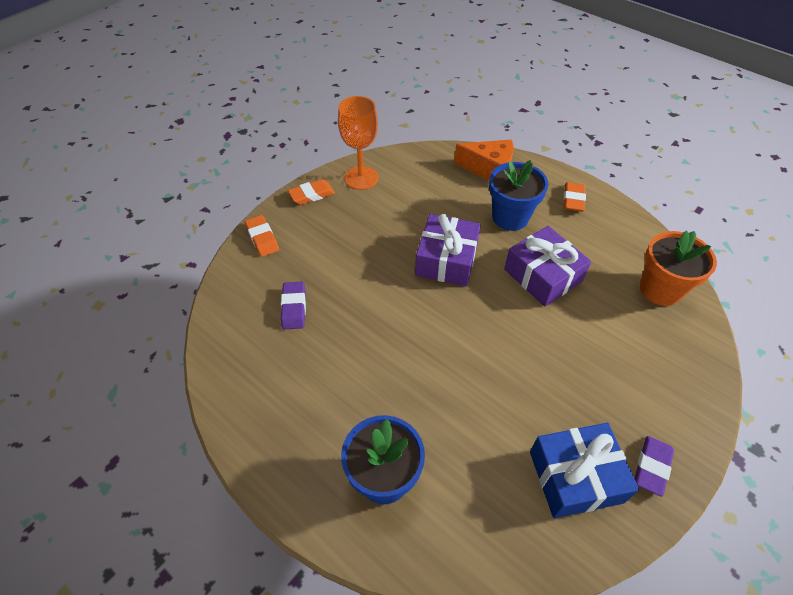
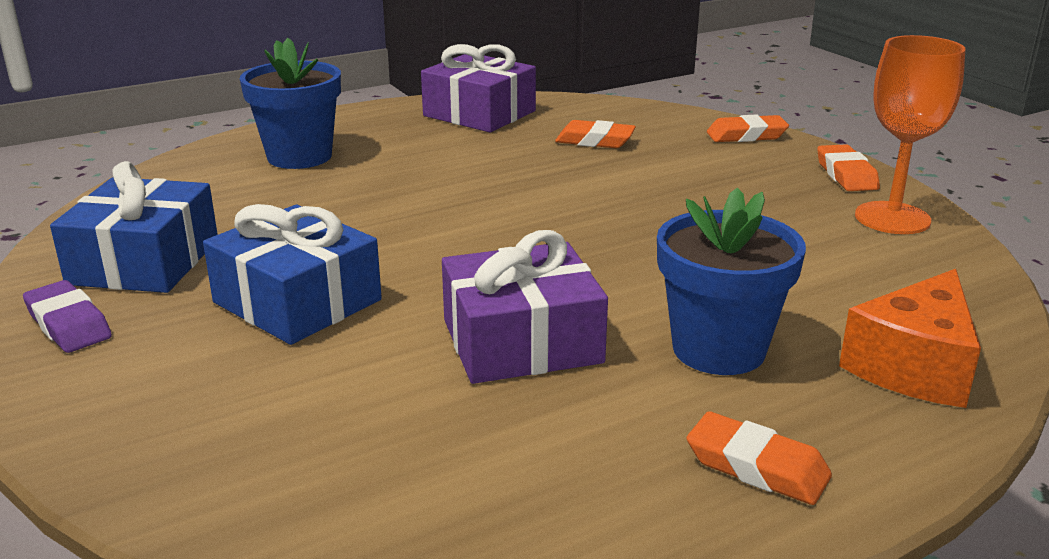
camera: 110 degrees right, 25 degrees down
(294, 308) = (595, 141): purple eraser -> orange eraser
(446, 260) = (625, 255): purple gift -> purple gift (479, 113)
(565, 372) = (297, 301): none -> blue gift
(660, 289) = (362, 493): orange flower pot -> none

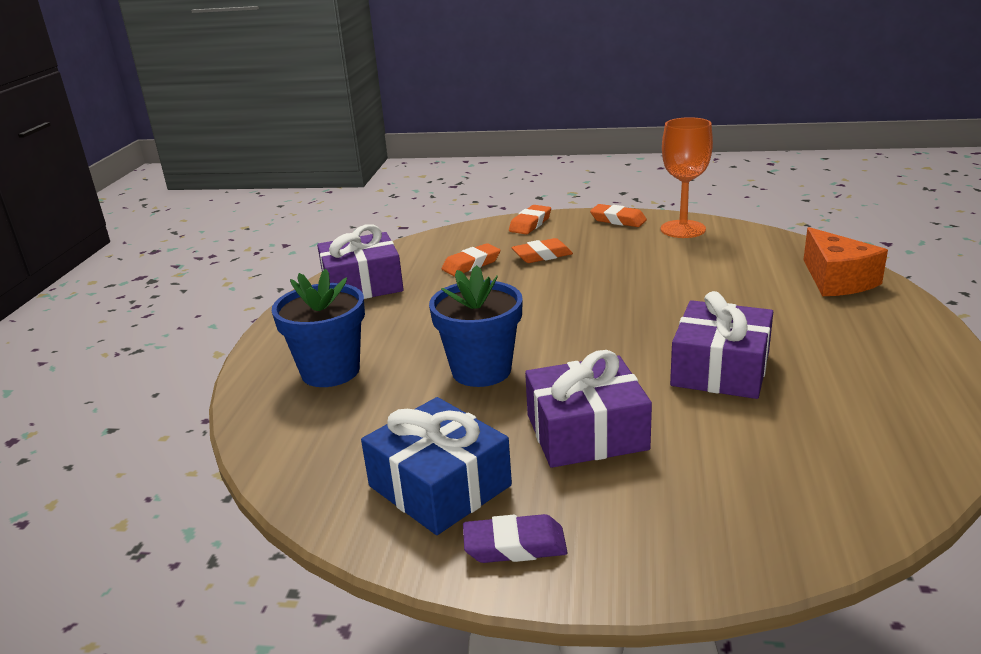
camera: 50 degrees left, 0 degrees up
(297, 301) = (586, 432): blue gift -> purple gift
(718, 349) = (780, 318): blue flower pot -> blue flower pot (481, 370)
(757, 467) = (900, 347): orange eraser -> orange eraser (542, 255)

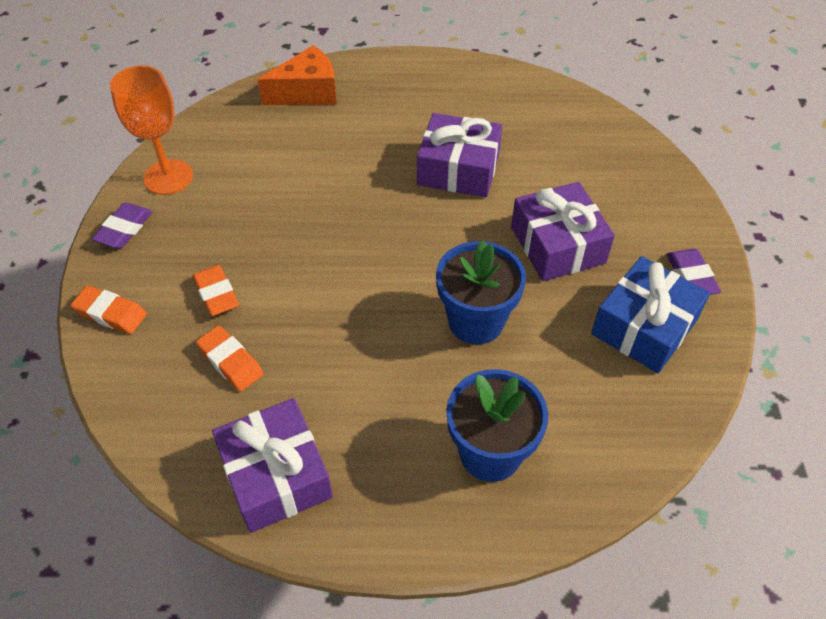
camera: 100 degrees left, 25 degrees up
(618, 220) = (124, 229): orange eraser -> purple eraser

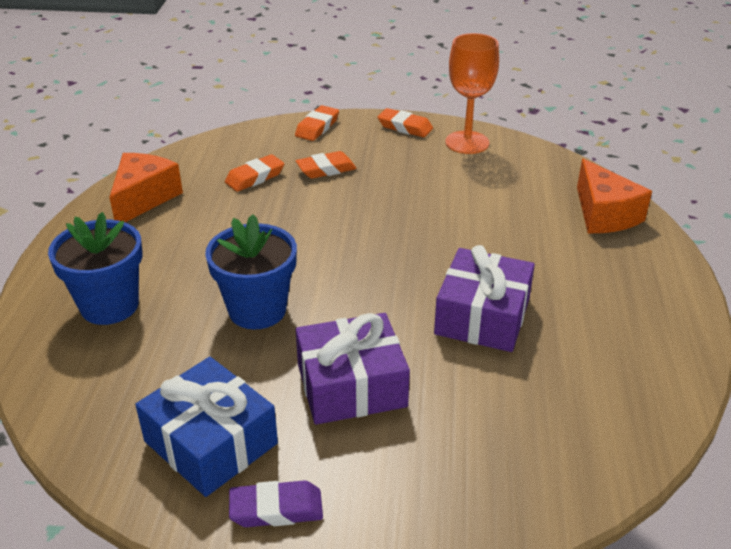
camera: 95 degrees right, 15 degrees down
(124, 229) = (405, 127): purple eraser -> orange eraser
(276, 475) = (144, 198): purple gift -> orange cheese

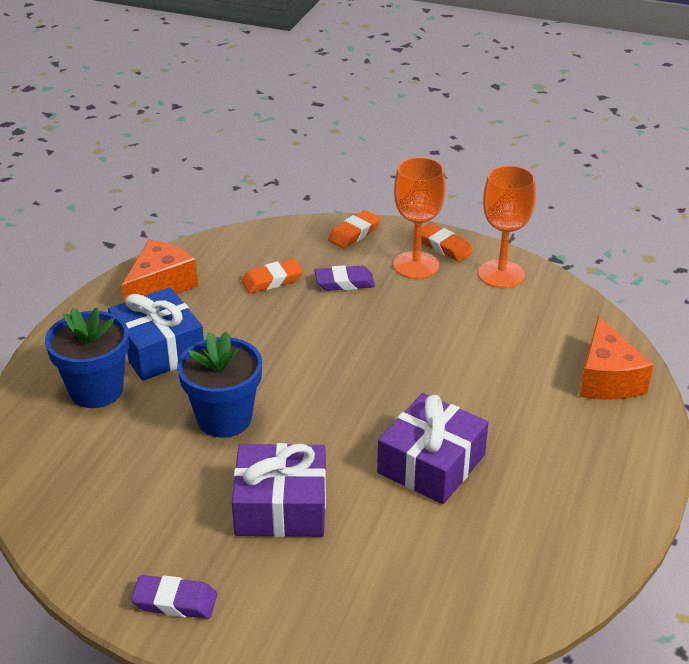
camera: 15 degrees right, 0 degrees up
(211, 442) = (141, 533): blue gift -> blue gift (158, 349)
(326, 169) = (344, 283): orange eraser -> purple eraser
(386, 146) = (416, 265): none -> orange goblet

